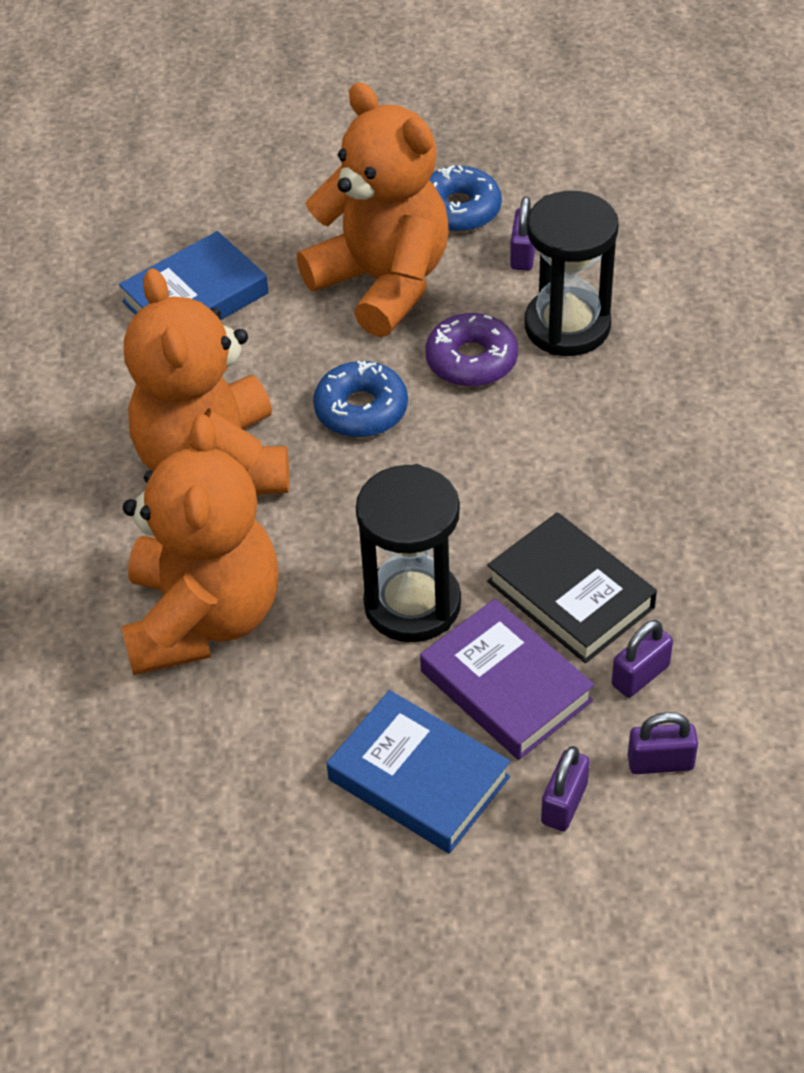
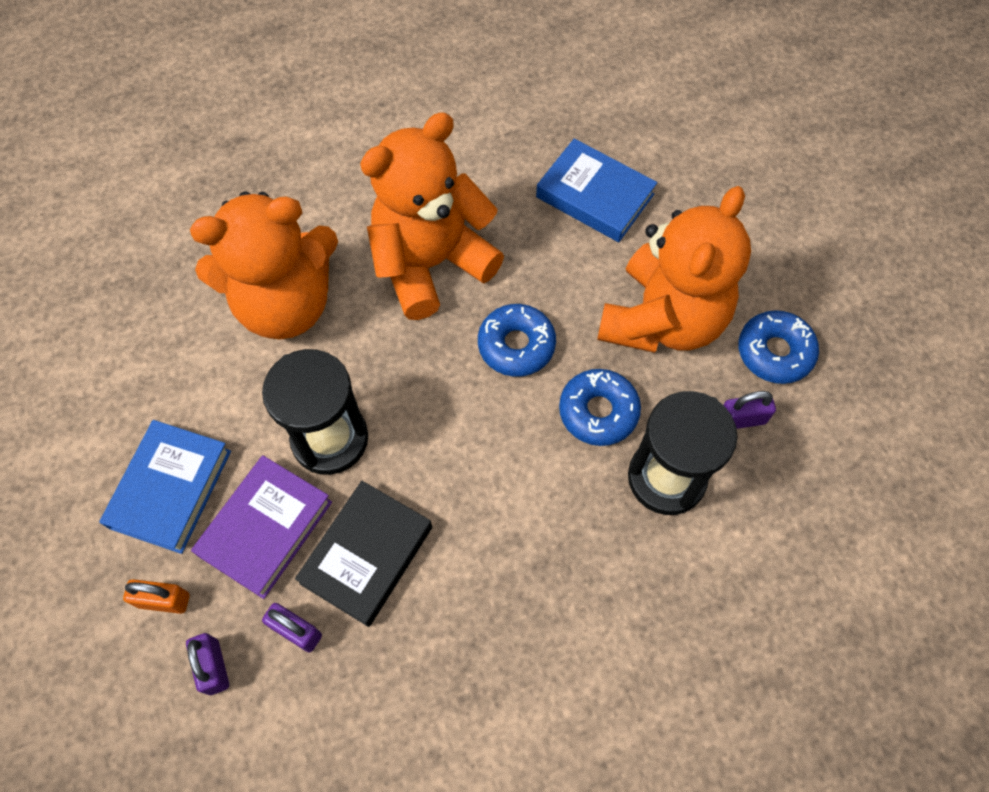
camera: 70 degrees right, 15 degrees up
(471, 360) = (598, 411): purple donut -> blue donut
(564, 803) = (164, 600): purple padlock -> orange padlock

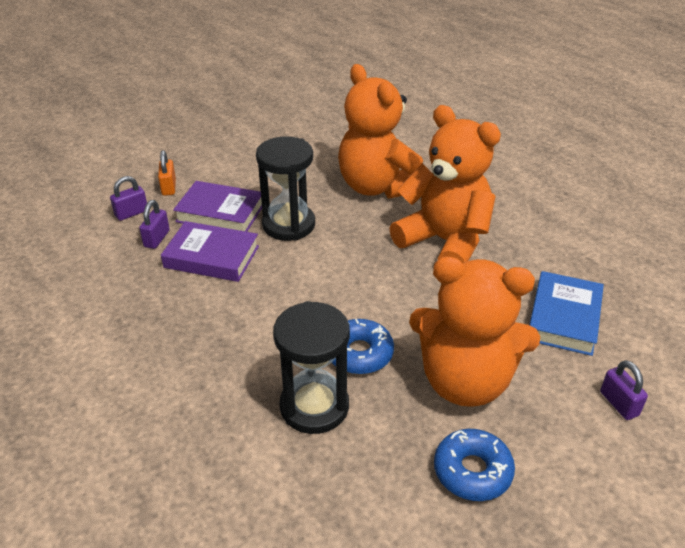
camera: 75 degrees right, 25 degrees down
(170, 489) = (237, 174): blue book -> none
(367, 555) = (211, 257): black book -> purple book
(516, 345) = (397, 297): blue donut -> none
(741, 419) = (389, 453): purple padlock -> purple padlock (619, 403)

